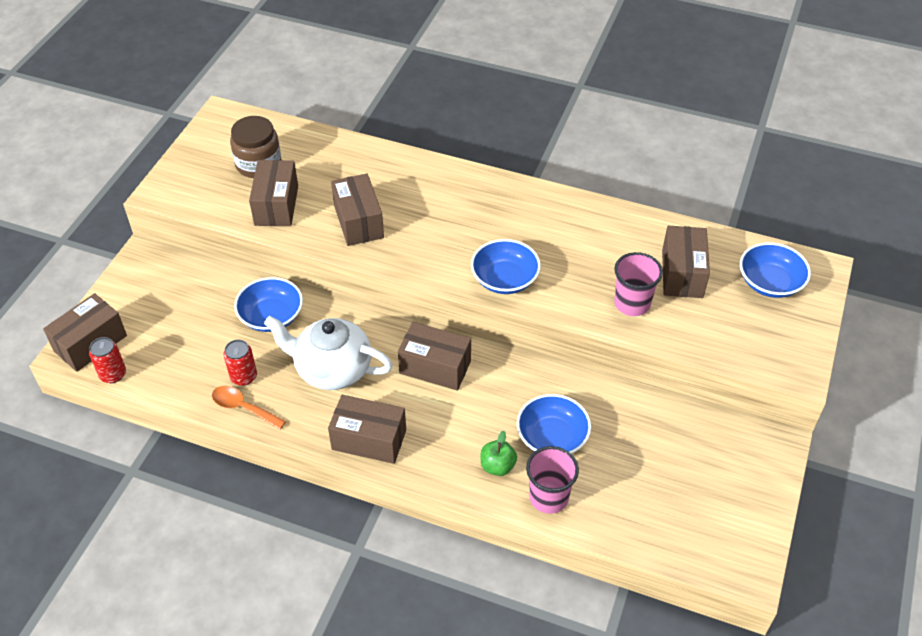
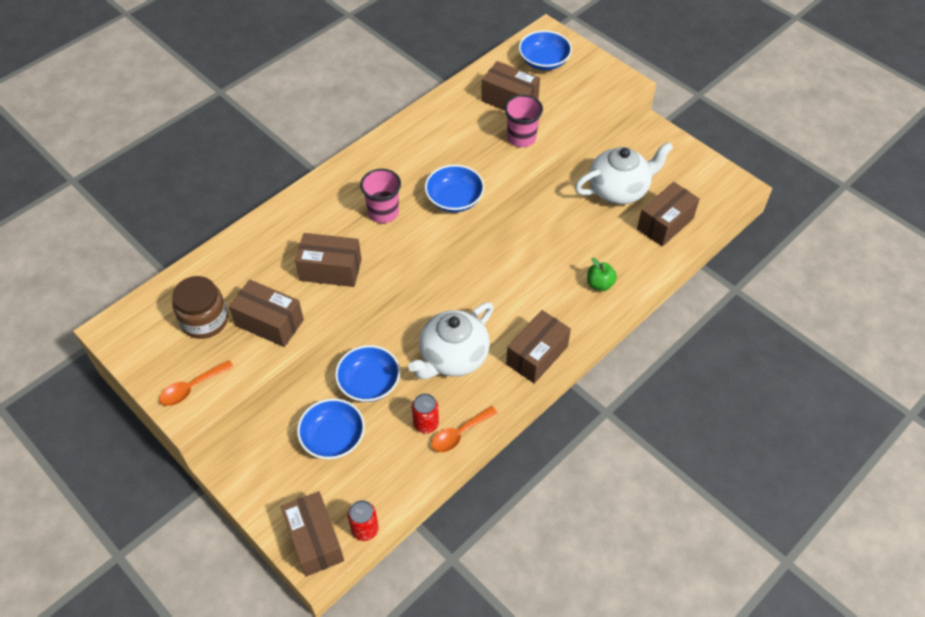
camera: 65 degrees left, 5 degrees up
(185, 186) = (192, 388): none -> orange spoon
(435, 367) = (488, 288): brown box -> brown box (665, 223)
(548, 497) = (639, 265): pink cup -> pink cup (383, 212)
(552, 437) = (590, 243): blue bowl -> blue bowl (333, 437)
(652, 440) = (619, 189): none -> white teapot

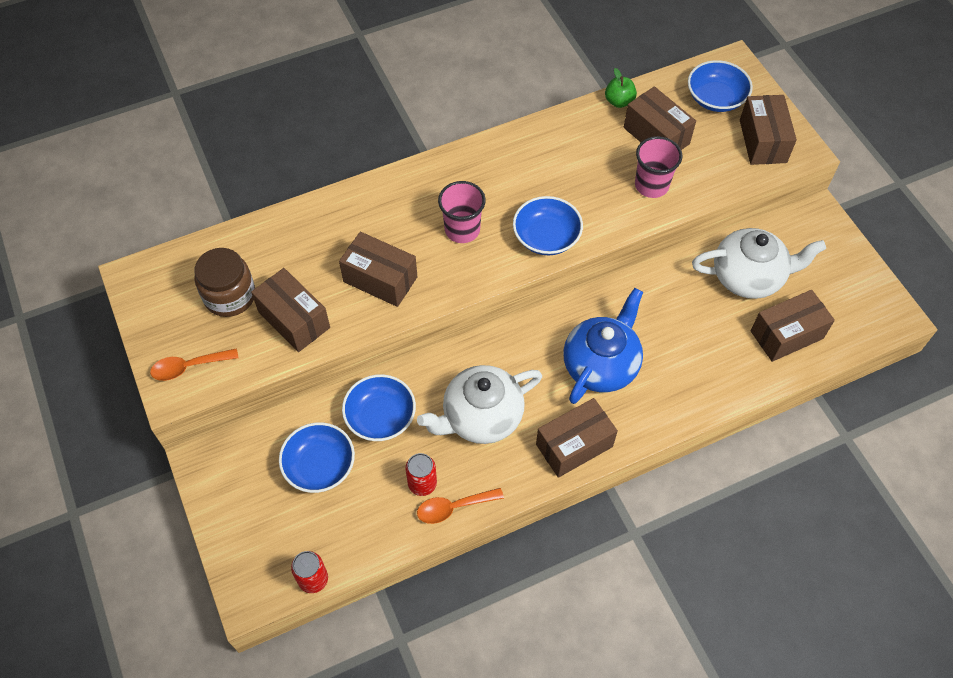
camera: 20 degrees right, 5 degrees up
(315, 540) = (258, 573): brown box -> brown box (762, 141)
(533, 288) = (601, 365): none -> blue teapot
(599, 284) = (679, 384): green apple -> green apple (619, 101)

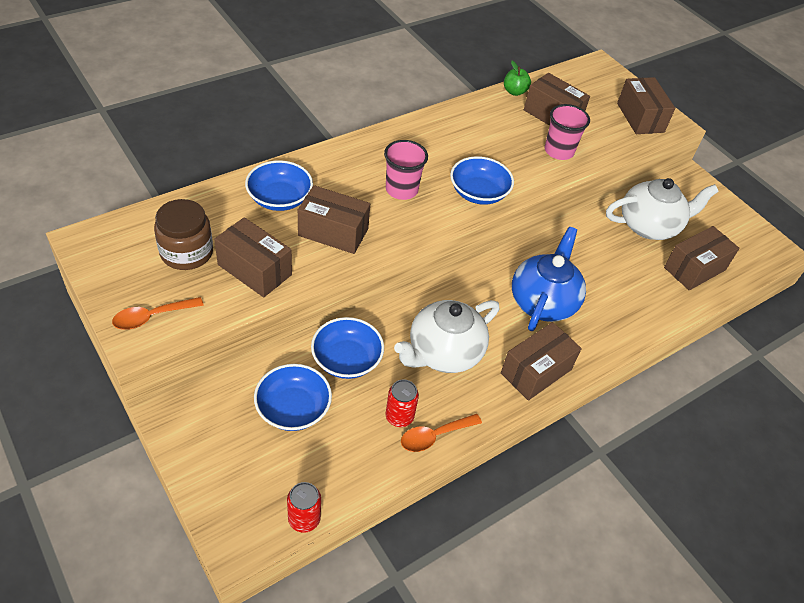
camera: 15 degrees left, 10 degrees down
(715, 98) = (593, 88): blue bowl -> blue bowl (279, 198)

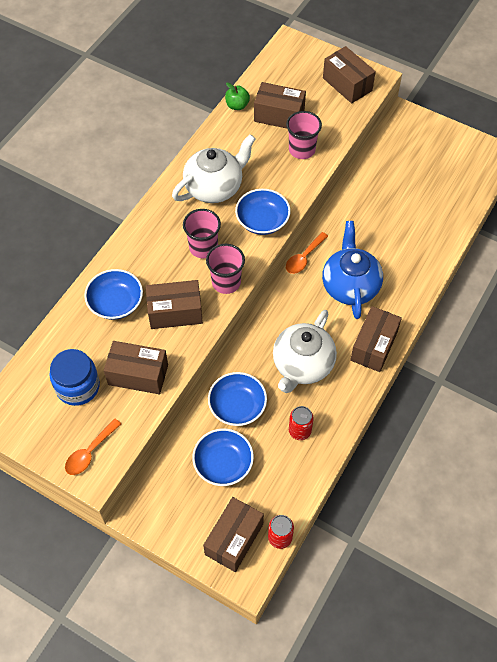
camera: 20 degrees left, 10 degrees up
(186, 252) = (77, 386): brown jar -> blue jar
(404, 229) = (226, 282): none -> pink cup
(434, 436) = (331, 433): orange spoon -> orange spoon (304, 258)
(649, 226) = (394, 178): white teapot -> white teapot (214, 187)
(694, 269) = (443, 201): brown box -> brown box (234, 539)

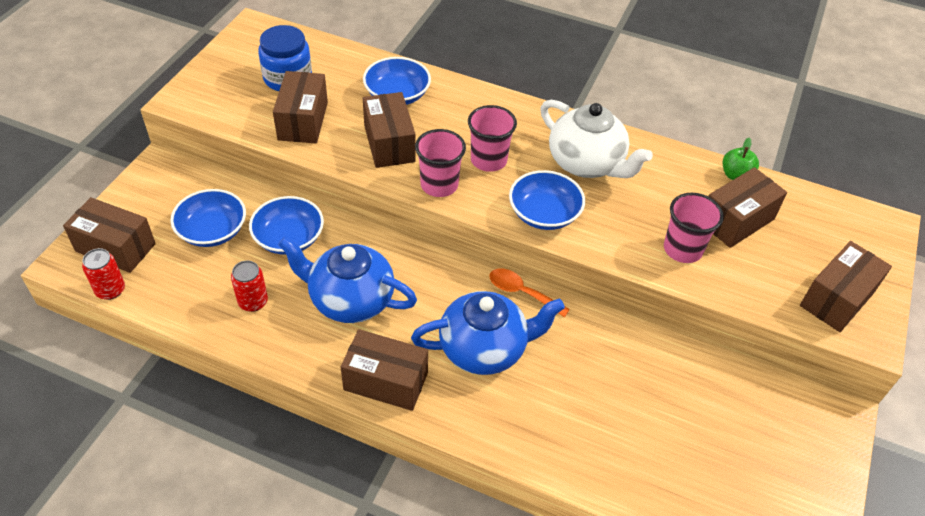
camera: 80 degrees right, 10 degrees down
(90, 452) = (208, 95): orange spoon -> none
(279, 116) = (736, 220): brown box -> brown box turned 45 degrees clockwise
(302, 365) = (350, 300): white teapot -> blue teapot

